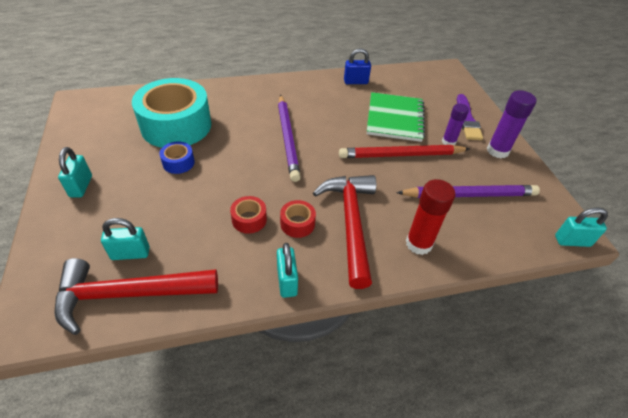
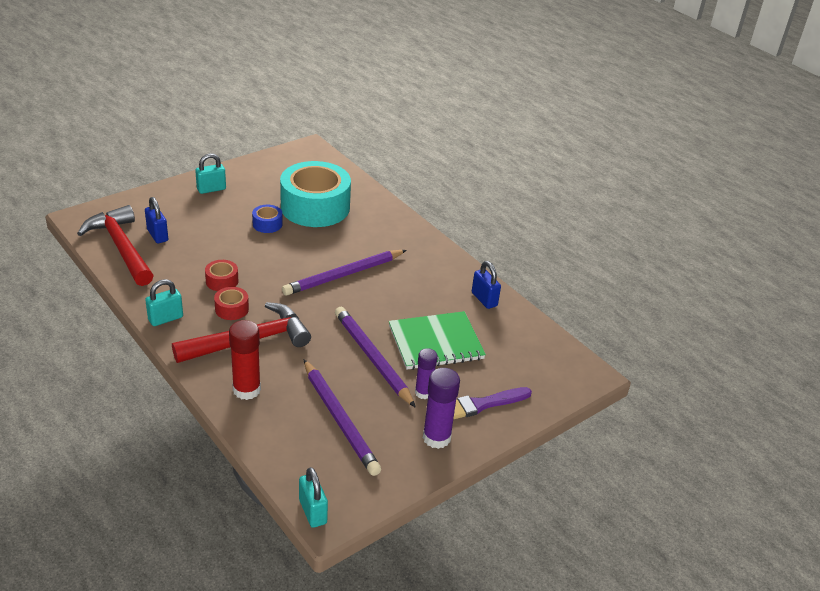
camera: 65 degrees right, 10 degrees down
(130, 253) = (157, 235): turquoise padlock -> blue padlock
(401, 155) = (372, 358): red pencil -> purple pencil

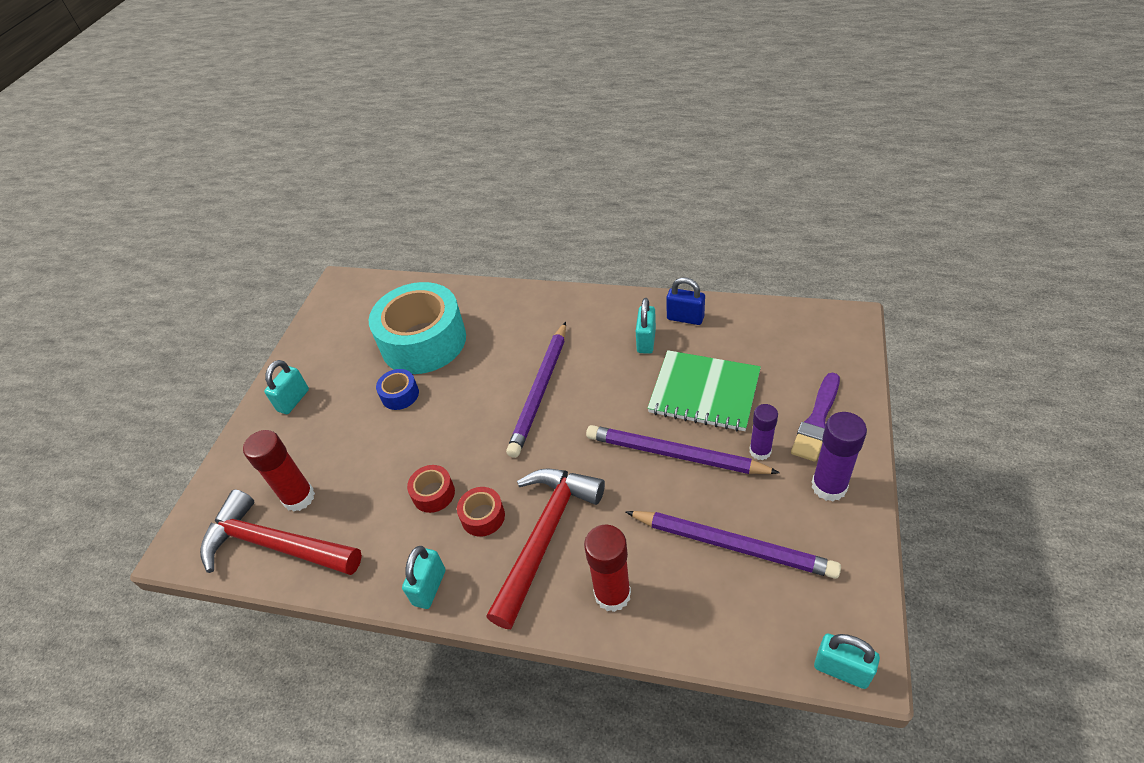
camera: 30 degrees left, 10 degrees up
(157, 235) = (299, 497): blue padlock -> red glue stick
(436, 343) = (704, 392): green notebook -> green notebook turned 75 degrees clockwise
(441, 294) = (646, 341): none -> turquoise padlock

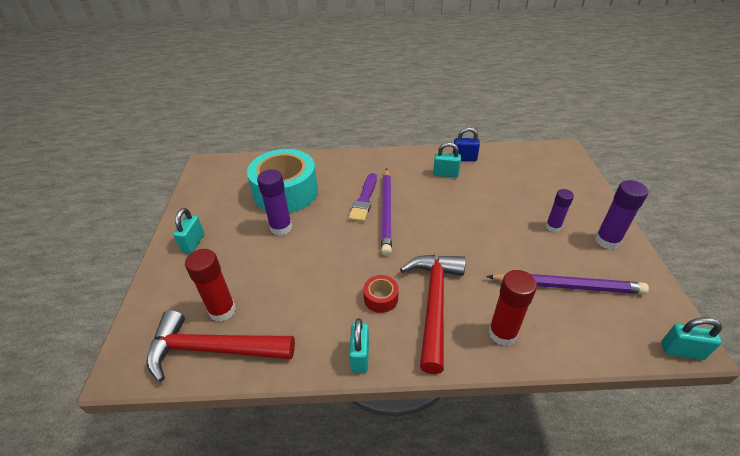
camera: 20 degrees left, 5 degrees down
(400, 395) = (281, 227): blue tape -> purple glue stick
(433, 494) = (335, 289): red tape -> none
(646, 341) = (445, 174): turquoise padlock -> turquoise padlock turned 75 degrees counterclockwise
(674, 454) = (499, 237): purple pencil -> none
(704, 392) = (499, 198): green notebook -> none
(817, 420) = (578, 204): purple brush -> purple brush (364, 200)

